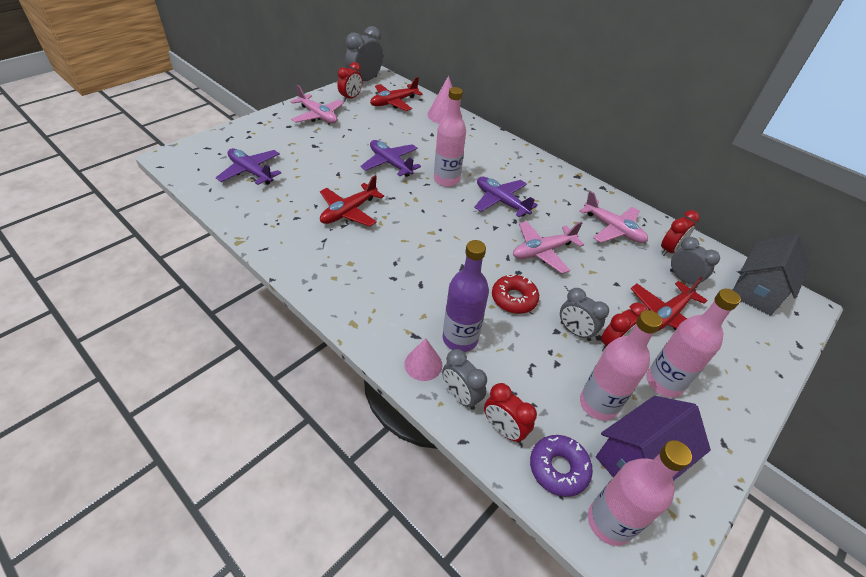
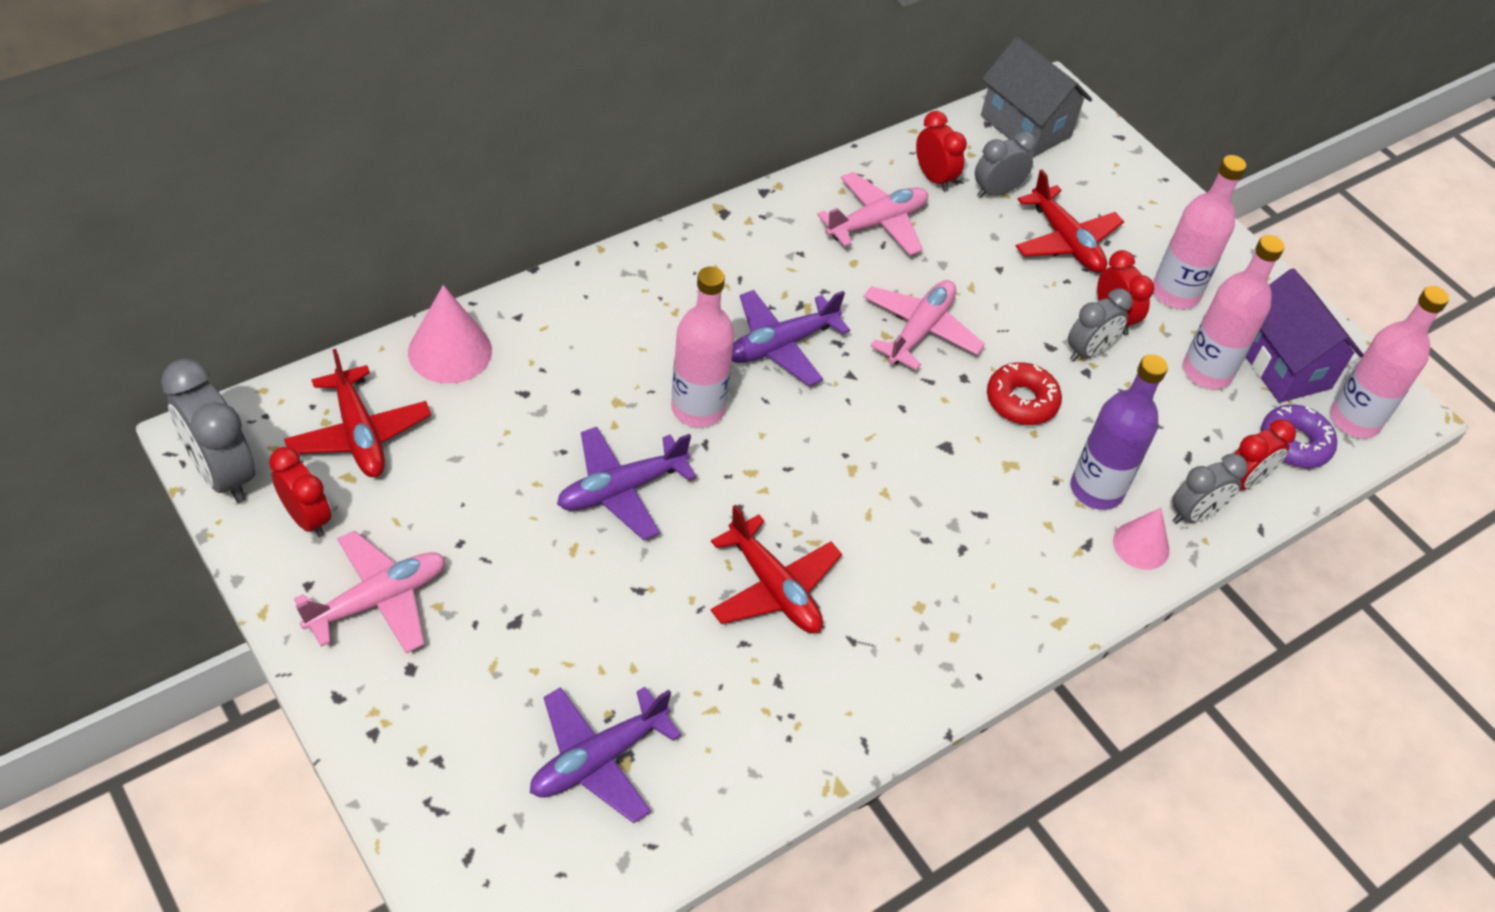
camera: 80 degrees left, 5 degrees up
(542, 251) = (920, 331): pink plane -> pink plane turned 135 degrees counterclockwise

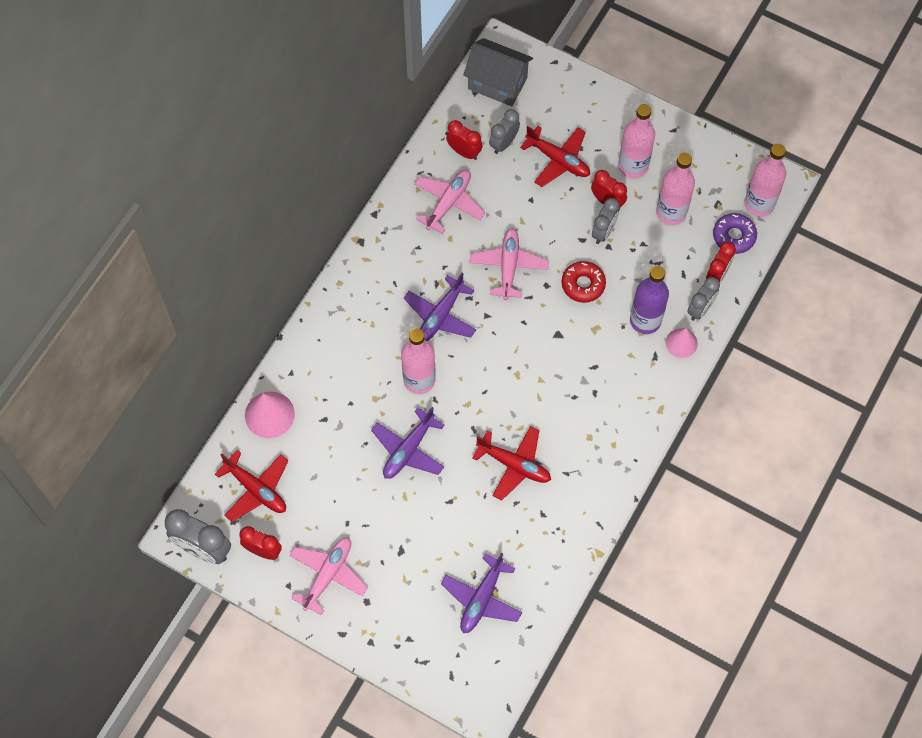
camera: 20 degrees left, 15 degrees up
(1282, 365) = (709, 186): purple house -> none

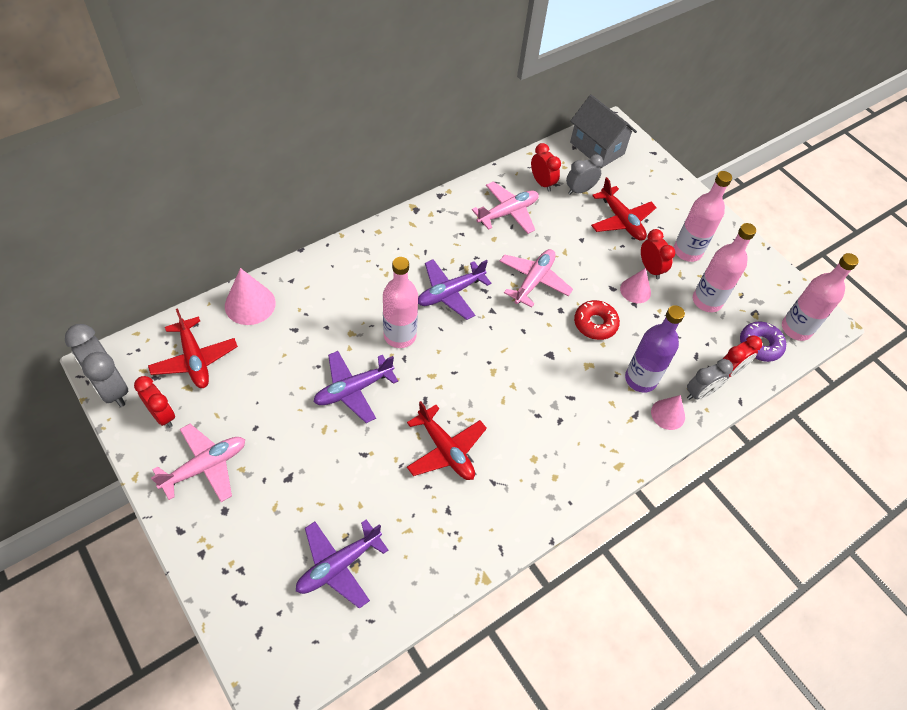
camera: 20 degrees right, 10 degrees down
(603, 232) = (635, 290): grey clock -> pink cone

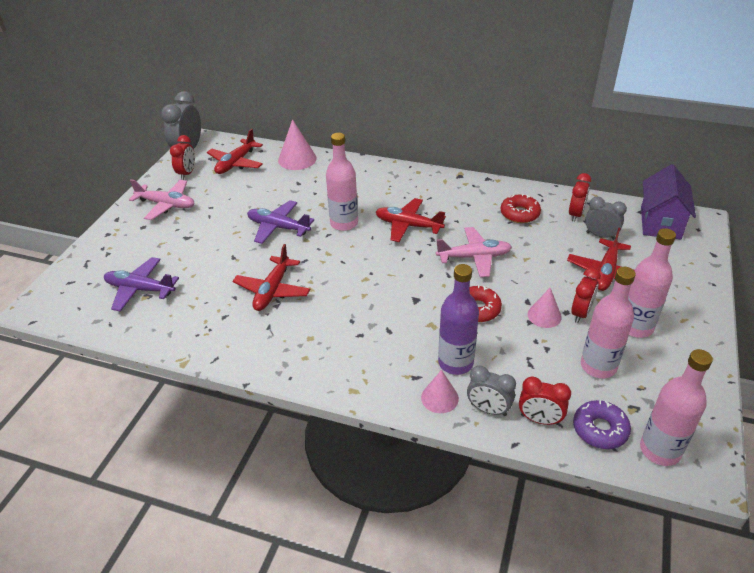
camera: 60 degrees right, 15 degrees down
(450, 293) = (408, 225): purple plane -> red plane
(508, 213) = (519, 214): pink plane -> red donut
(597, 148) = (660, 223): grey house -> purple house

